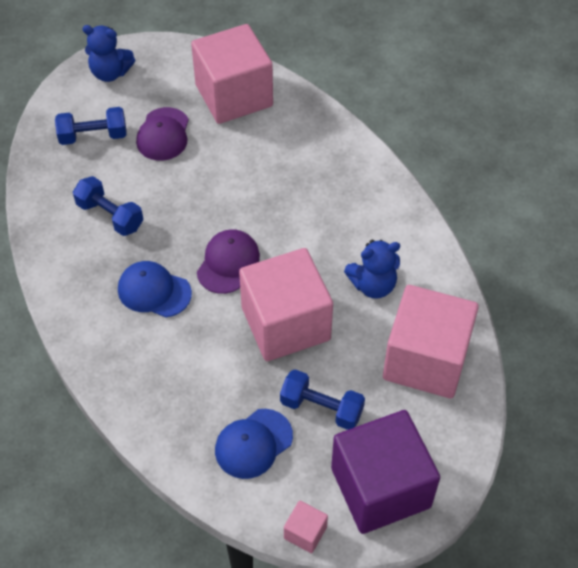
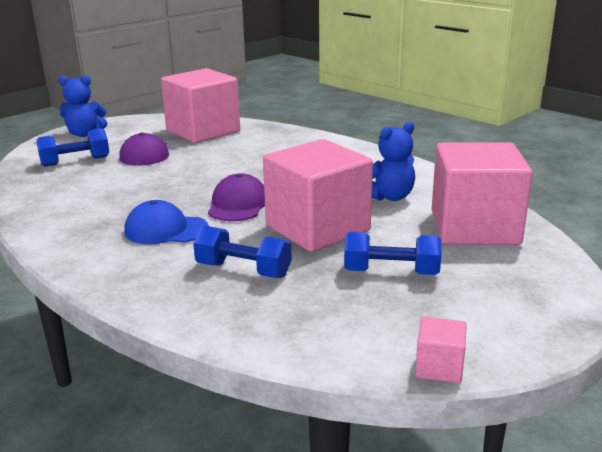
camera: 15 degrees left, 30 degrees down
(110, 216) = (103, 196): blue dumbbell -> blue dumbbell (243, 270)
(253, 443) = (330, 309): blue cap -> none
(380, 487) = (500, 315): purple cube -> none

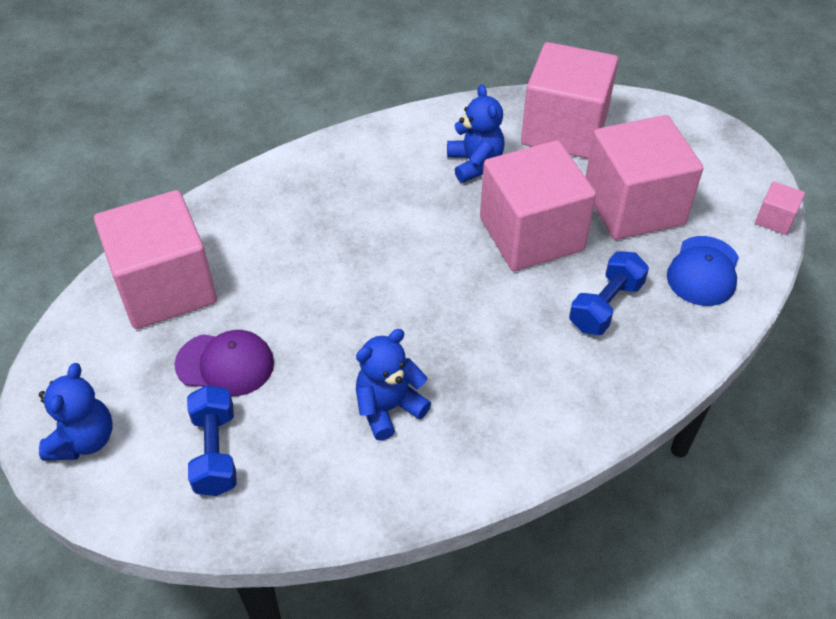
camera: 75 degrees left, 25 degrees up
(113, 200) = (388, 408): none -> blue teddy bear
(166, 230) = (495, 359): blue cap -> blue cap (703, 271)
(238, 204) = (448, 287): purple cap -> none
(391, 272) = (633, 206): blue dumbbell -> pink cube

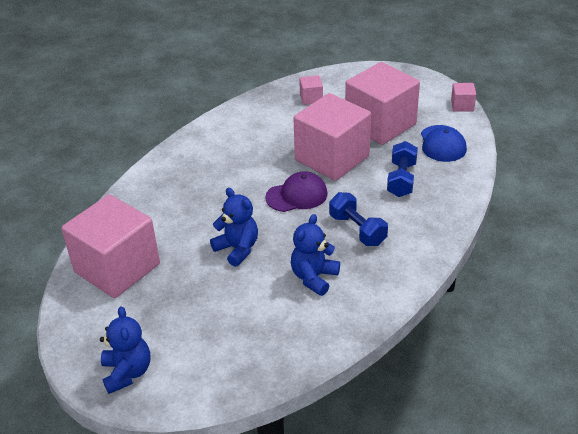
camera: 25 degrees left, 10 degrees down
(215, 452) = (222, 343): blue dumbbell -> blue dumbbell (357, 230)
(225, 364) = (192, 294): purple cap -> purple cap (297, 195)
(475, 164) = (270, 133): blue teddy bear -> blue teddy bear (237, 249)
(564, 129) = (311, 98): pink cube -> pink cube, size x0.41

